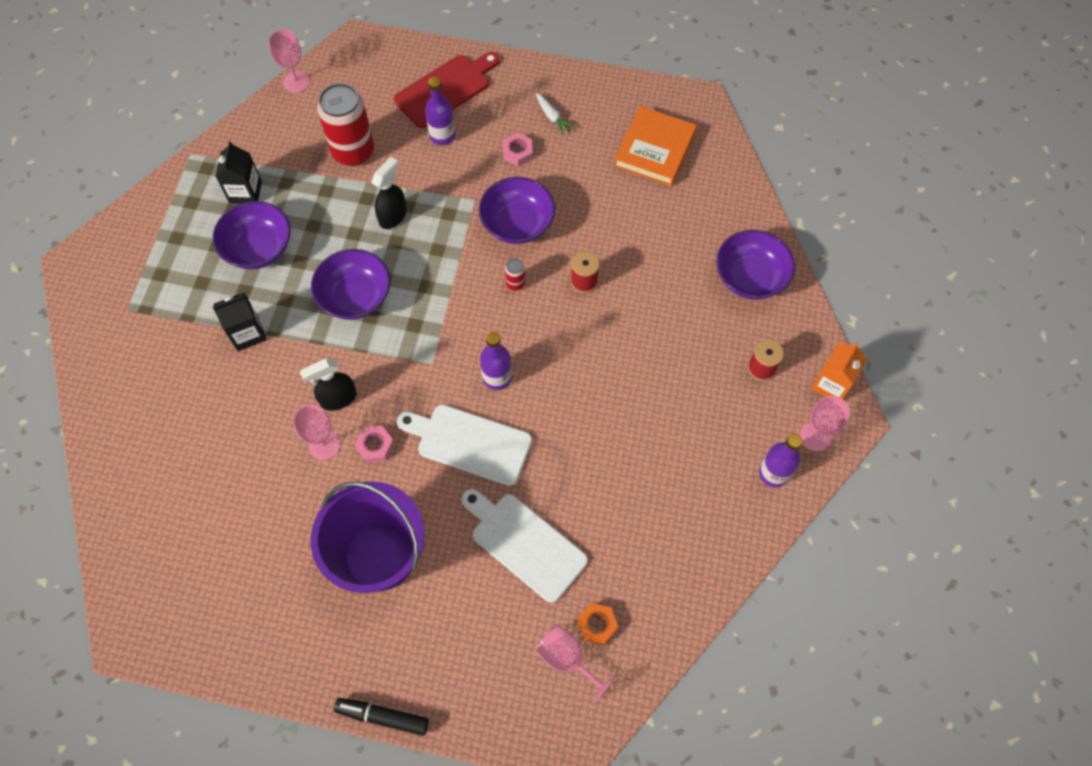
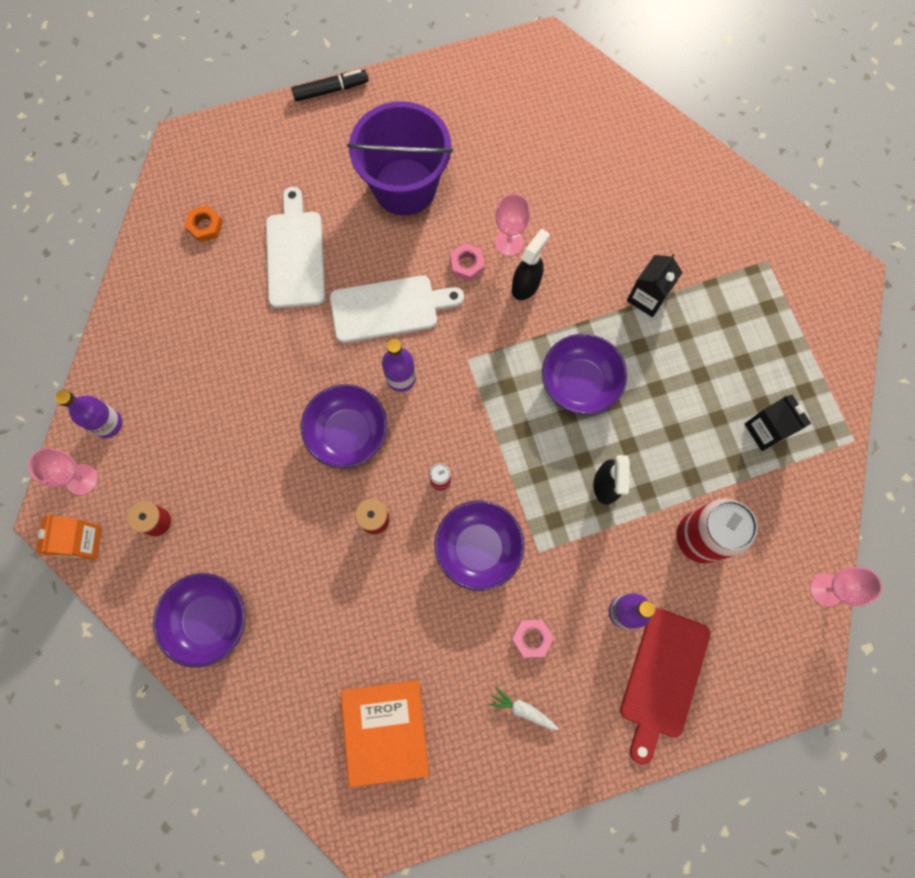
camera: 150 degrees right, 10 degrees up
(259, 248) = (704, 380): purple bowl -> purple bowl (348, 433)
(524, 543) = (295, 254): white cutting board -> white cutting board turned 105 degrees counterclockwise
(567, 659) = (216, 191): pink goblet -> none

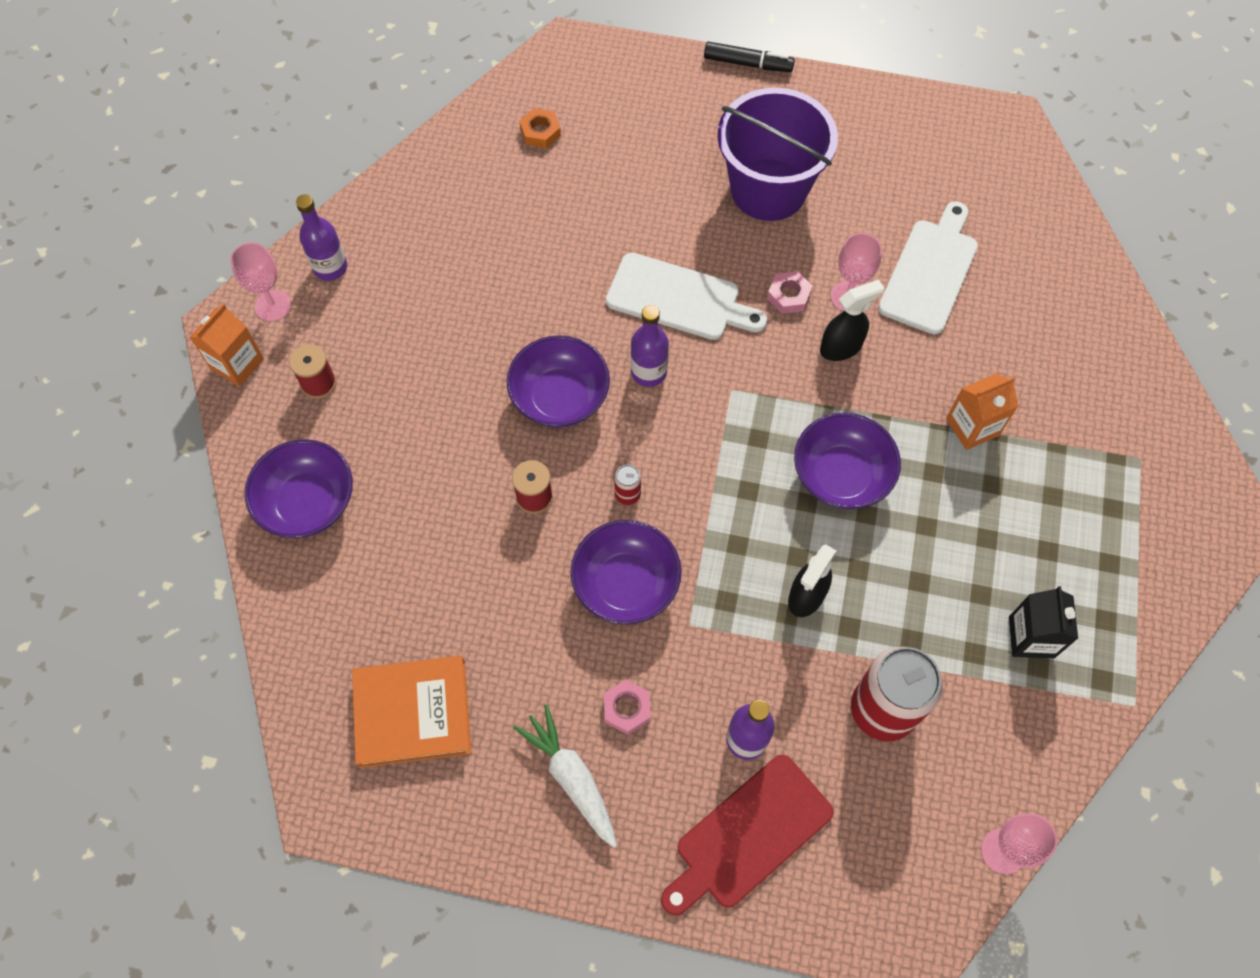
camera: 30 degrees right, 10 degrees down
(295, 254) = (614, 201): white cutting board -> white cutting board (930, 272)
(385, 731) = (413, 713): orange book -> orange book turned 60 degrees clockwise
(522, 709) = (571, 777): white carrot -> white carrot, size x1.68
(647, 297) = (972, 427): black carton -> orange carton

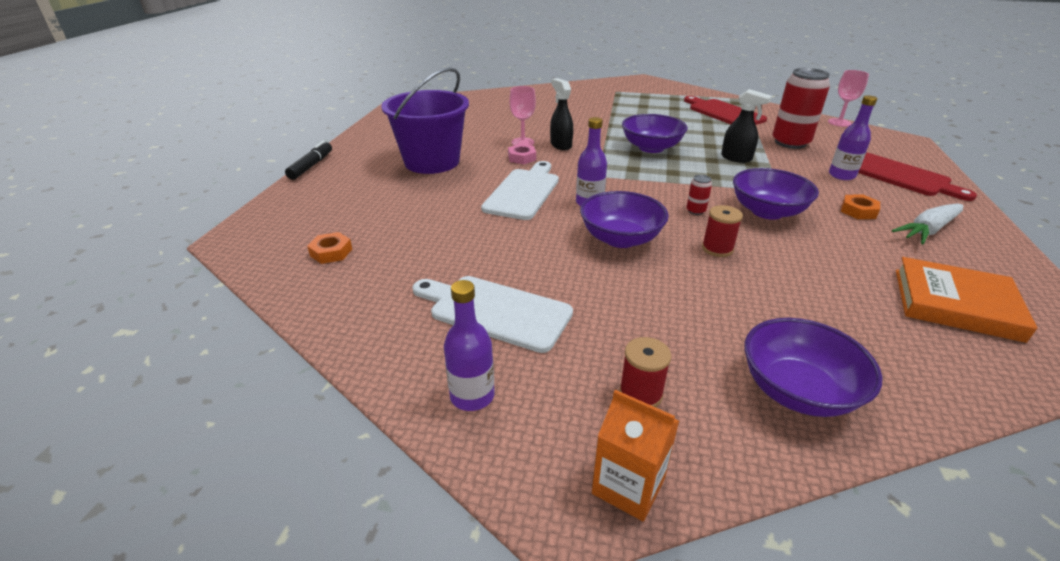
camera: 90 degrees left, 30 degrees down
(273, 305) = (529, 452): pink goblet -> none
(413, 713) = (955, 304): orange book -> orange book turned 60 degrees counterclockwise
(627, 708) = (858, 211): pink nut -> orange nut
(930, 272) = (506, 123): white cutting board -> white cutting board (495, 311)
(972, 427) = (608, 118): orange carton -> none
(1031, 637) = (723, 113): black carton -> red cutting board

